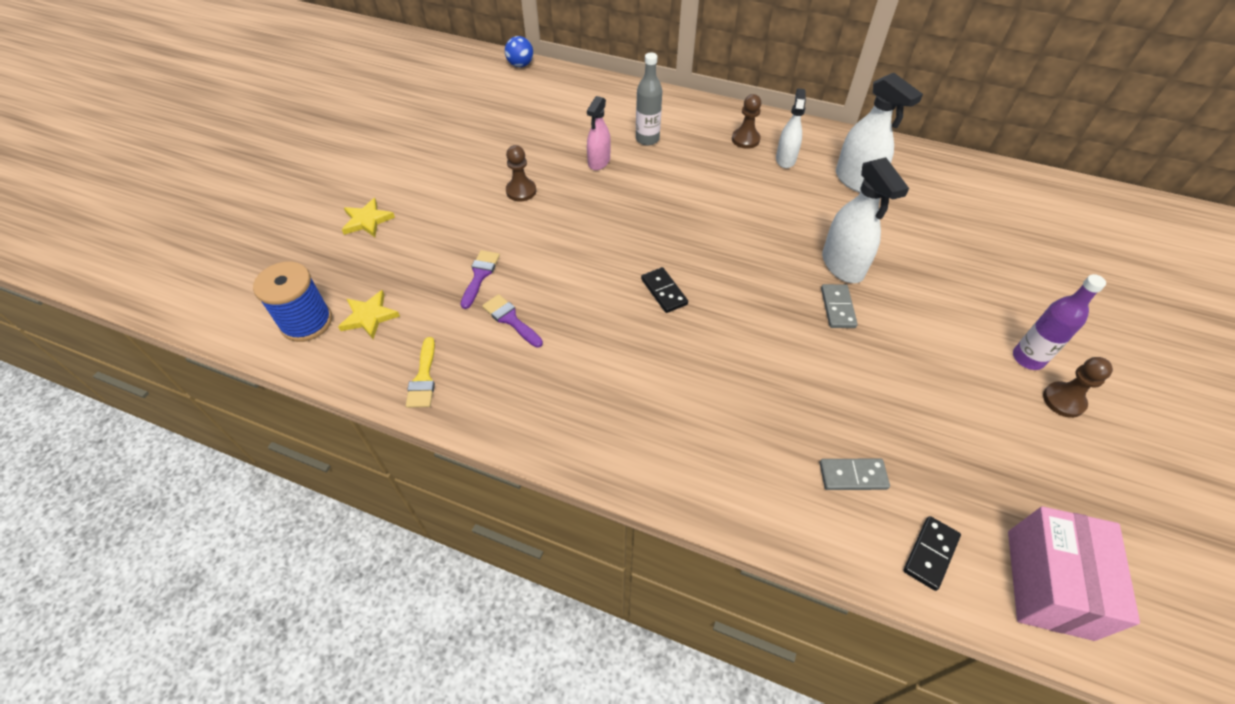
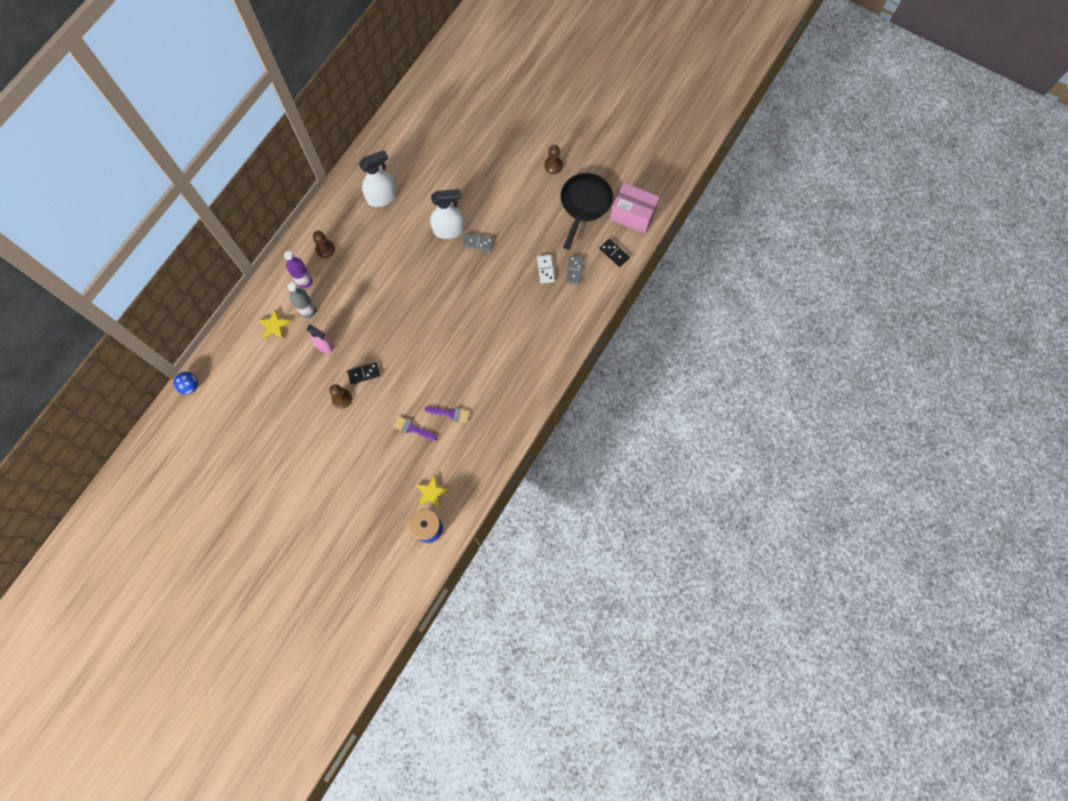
camera: 80 degrees left, 20 degrees up
(367, 220) = (347, 498): yellow star -> yellow star (274, 326)
(423, 378) = (482, 462): yellow brush -> none
(510, 319) = (450, 413): purple brush -> purple brush turned 135 degrees counterclockwise
(664, 292) = (447, 328): black domino -> black domino (364, 374)
(785, 159) = (351, 231): white spray bottle -> none
(832, 421) = (545, 269): none -> white domino
(1014, 472) = (584, 204): none -> black pan
(1028, 358) = (527, 168): purple bottle -> purple bottle (304, 281)

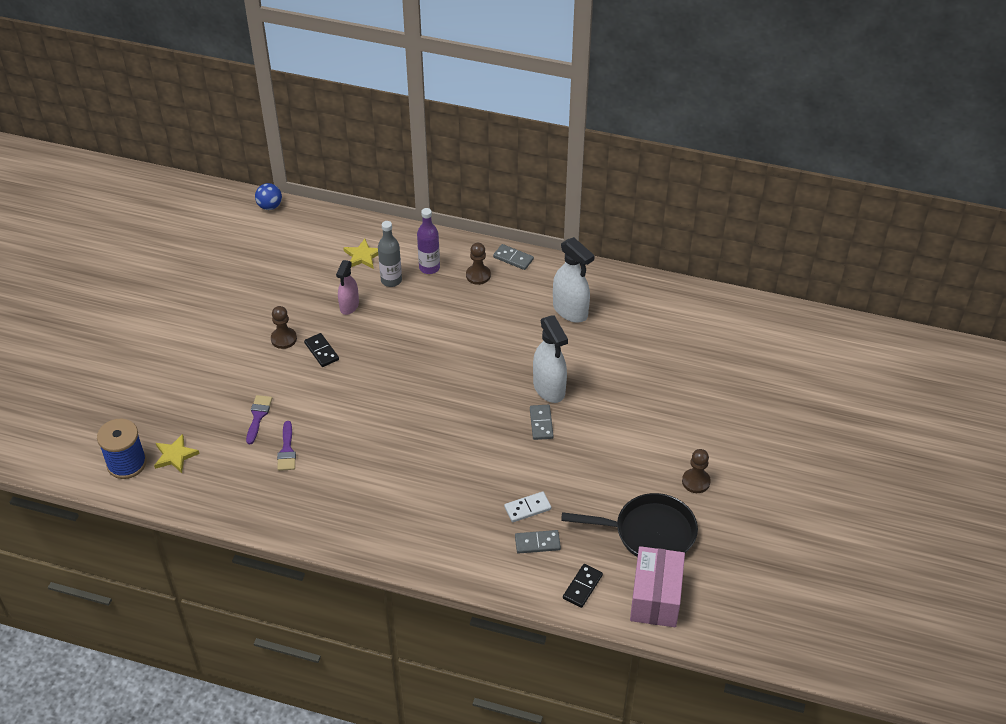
camera: 75 degrees right, 25 degrees down
(316, 221) = (513, 258): none -> grey domino

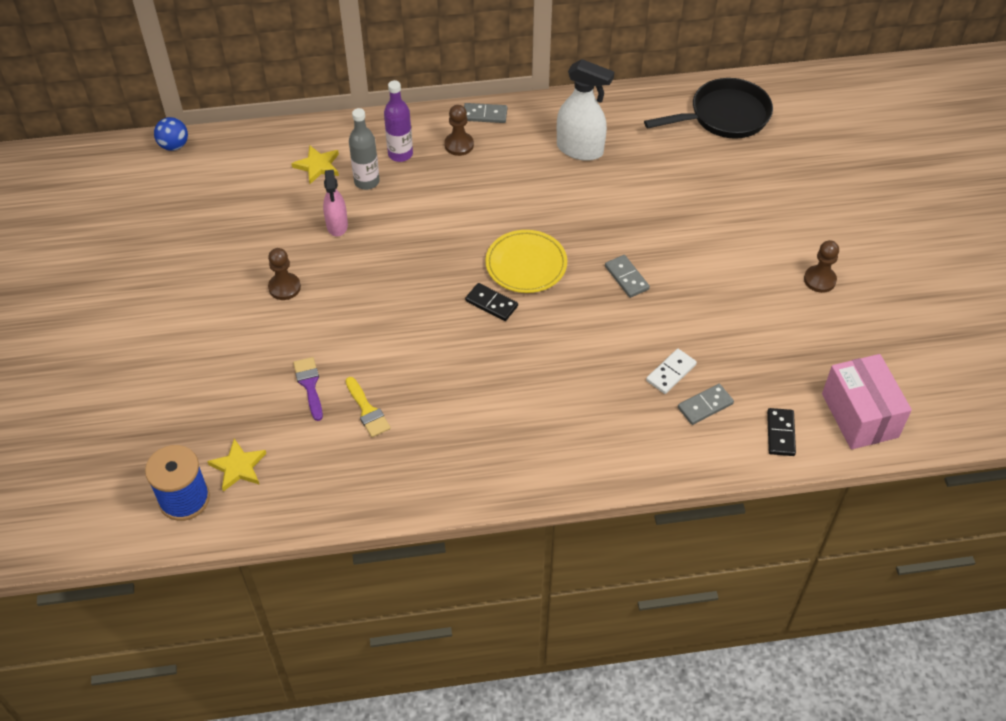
camera: 25 degrees left, 5 degrees up
(287, 450) = (367, 410): purple brush -> yellow brush
(321, 351) = (337, 286): black domino -> black domino (491, 304)
(470, 385) = (526, 264): none -> yellow plate
(549, 388) = (611, 238): white spray bottle -> none
(649, 533) = (809, 350): black pan -> black pan (724, 116)

